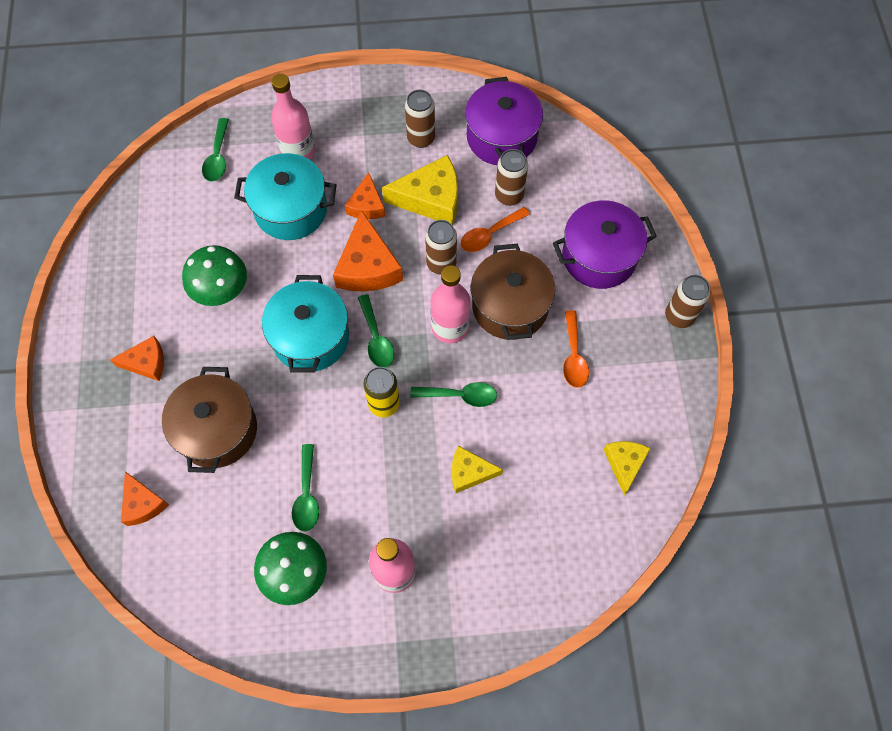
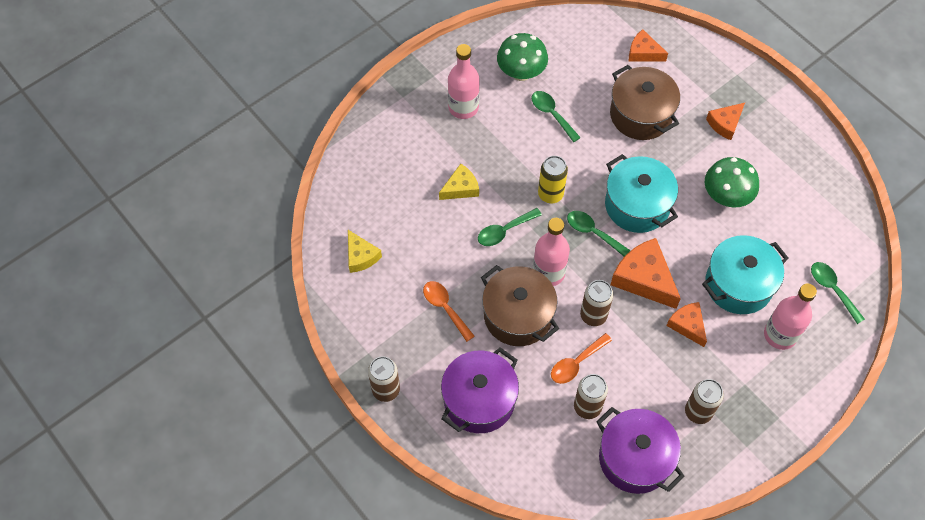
camera: 145 degrees right, 5 degrees down
(431, 198) = (645, 363): yellow cheese -> none
(489, 234) = (576, 363): orange spoon -> orange spoon turned 150 degrees counterclockwise

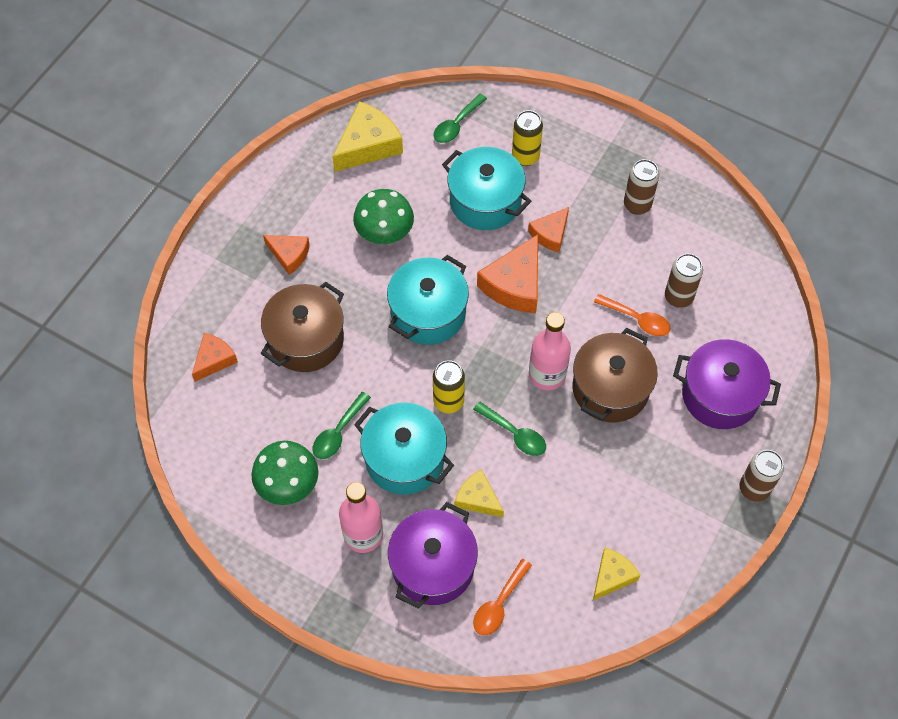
camera: 110 degrees left, 0 degrees up
(445, 308) = (634, 463): orange spoon -> orange spoon (499, 604)
(513, 150) = (405, 459): none -> turquoise pot
(593, 232) = (480, 346): green spoon -> none
(593, 315) = (577, 319): brown can -> none
(635, 458) = (709, 244): purple pot -> purple pot (433, 566)
(643, 53) = (214, 360): orange cheese -> orange cheese turned 150 degrees counterclockwise
(780, 335) = (525, 157): pink bottle -> yellow can
(826, 211) = (368, 145): none -> yellow cheese

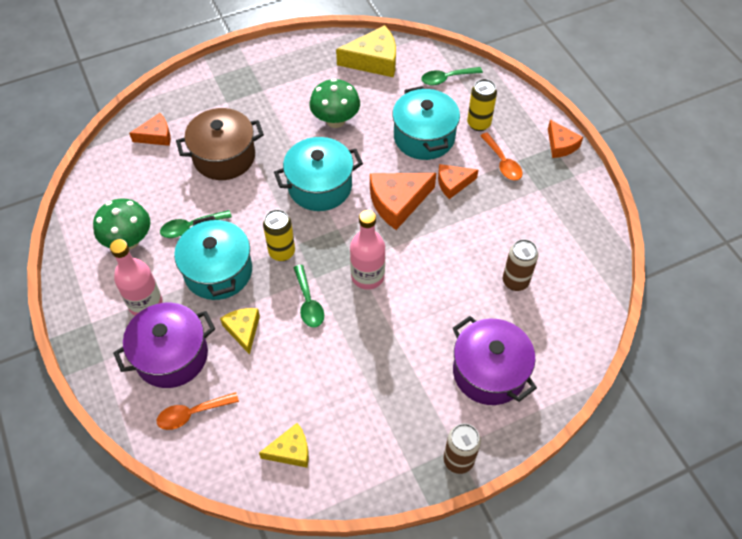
camera: 35 degrees right, 5 degrees down
(289, 255) = (261, 99): orange cheese -> orange cheese (561, 145)
(610, 388) = (406, 314): brown pot -> none
(637, 205) = (537, 200): brown can -> none
(637, 319) = (469, 278): orange spoon -> orange spoon (502, 162)

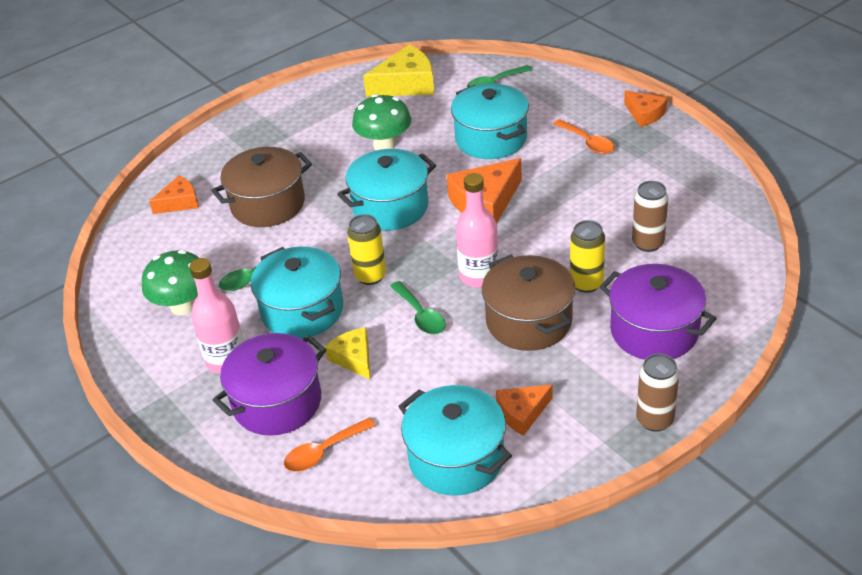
camera: 10 degrees left, 15 degrees down
(291, 450) = (456, 458): yellow cheese -> turquoise pot
(392, 333) = (528, 321): none -> brown pot
(453, 183) = (541, 172): orange cheese -> orange cheese (522, 413)
(478, 124) = (547, 115): yellow can -> yellow can (586, 283)

